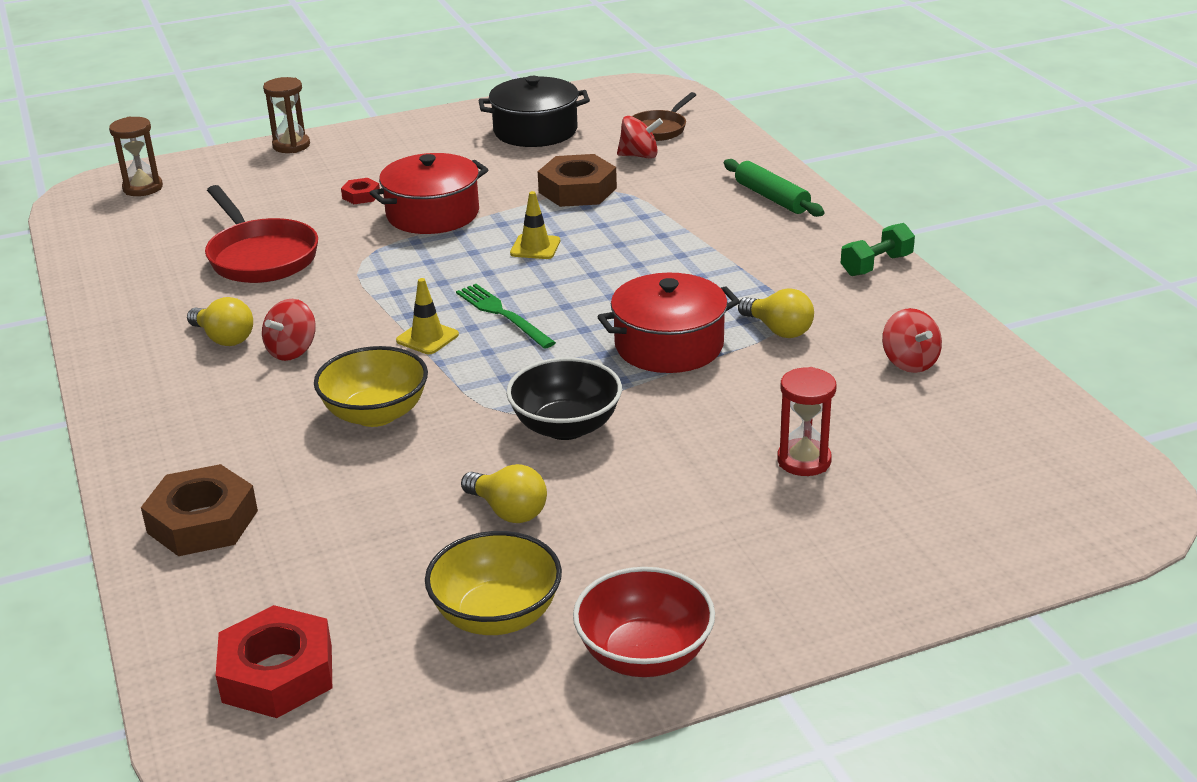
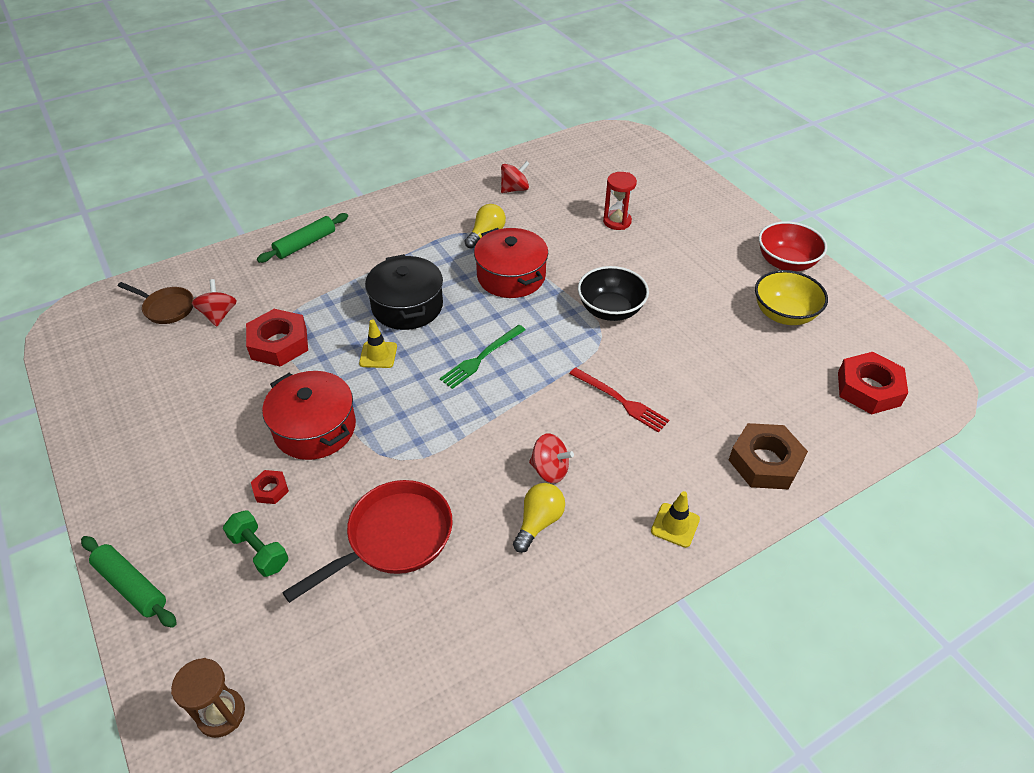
camera: 100 degrees left, 15 degrees up
(291, 145) = (131, 586): brown hourglass -> green rolling pin
(375, 414) = (620, 401): yellow bowl -> red fork
(427, 338) = (519, 393): yellow traffic cone -> yellow traffic cone (675, 525)
(508, 511) = (699, 322): yellow light bulb -> none
(535, 131) = (148, 386): black pot -> black pot (407, 306)
(577, 190) = (279, 343): brown nut -> red nut
(876, 265) = (404, 200): green dumbbell -> green dumbbell (259, 551)

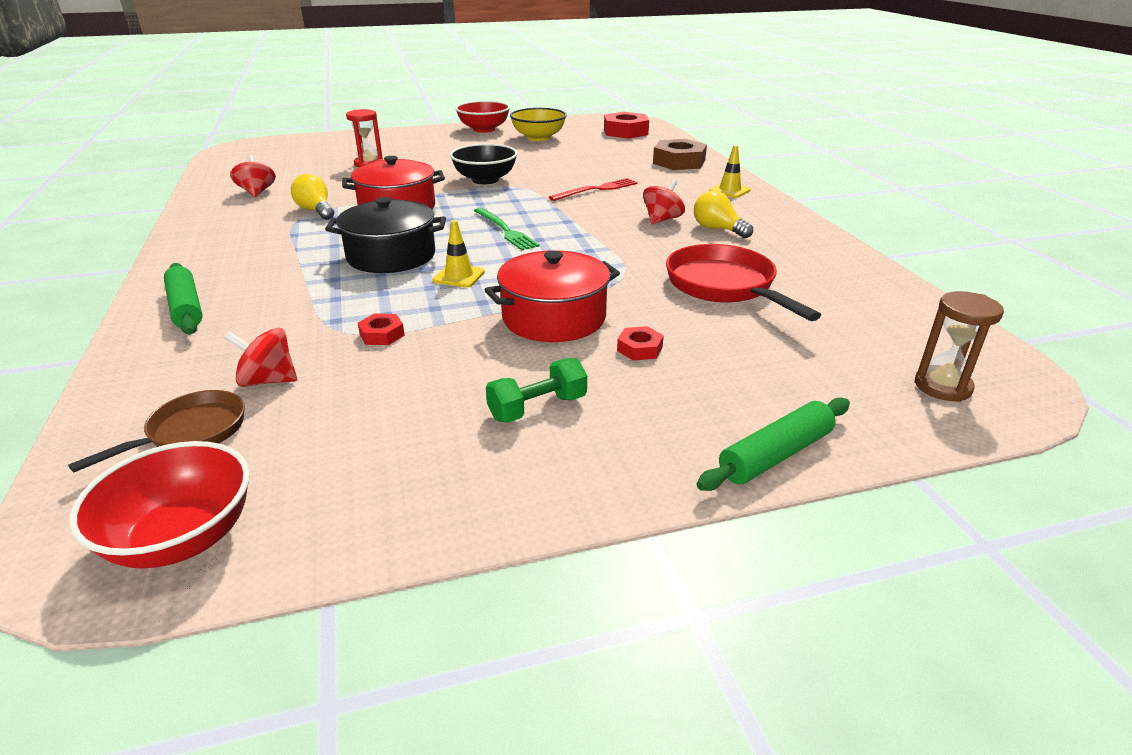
camera: 75 degrees left, 15 degrees down
(82, 343) = (182, 538): none -> red bowl
(259, 551) = (730, 359): green dumbbell -> green dumbbell (537, 408)
(279, 343) = (382, 334): red nut -> red nut, size x0.49

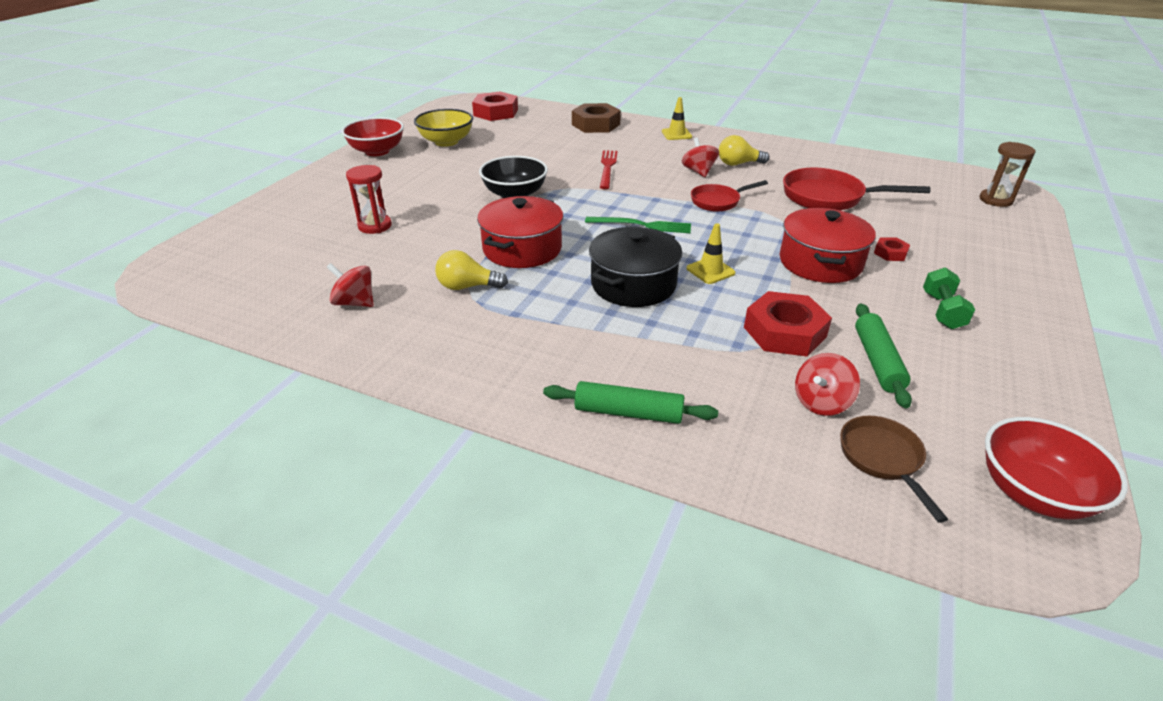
camera: 50 degrees left, 5 degrees up
(382, 334) = (784, 332): red nut -> red nut, size x2.04
(610, 243) = (718, 201): none -> red pan
(775, 455) = (1037, 266): green rolling pin -> green rolling pin (877, 361)

